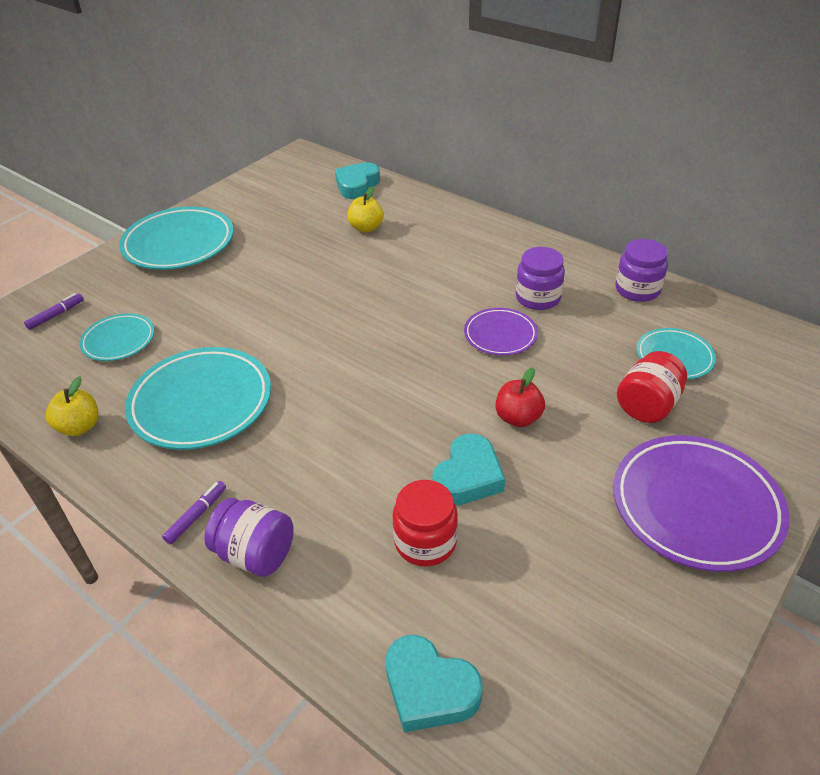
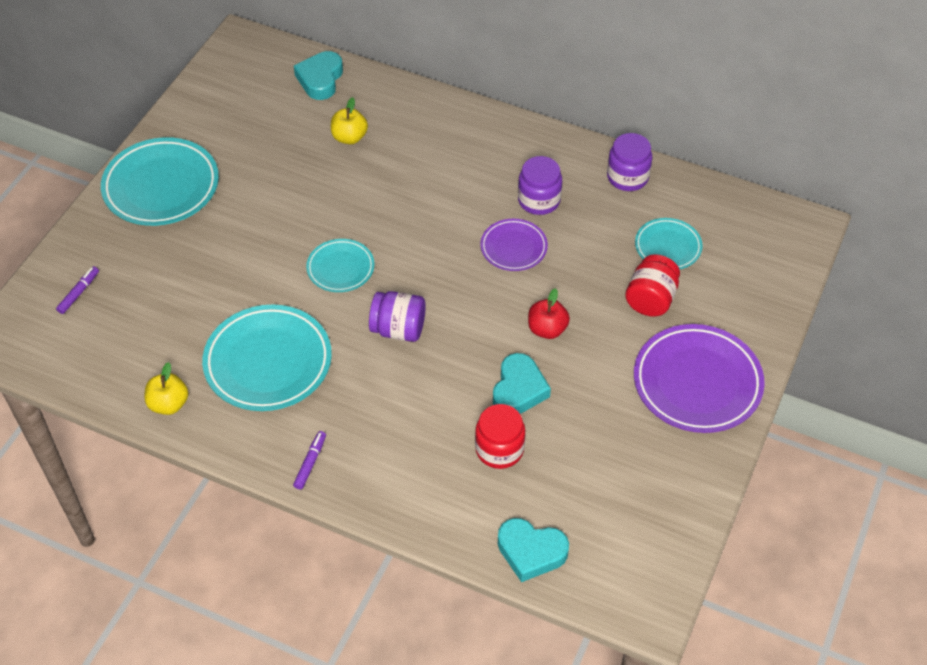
camera: 15 degrees left, 10 degrees up
(119, 341) = (158, 311): turquoise plate -> turquoise plate (340, 268)
(255, 554) = (371, 483): purple jar -> purple jar (398, 329)

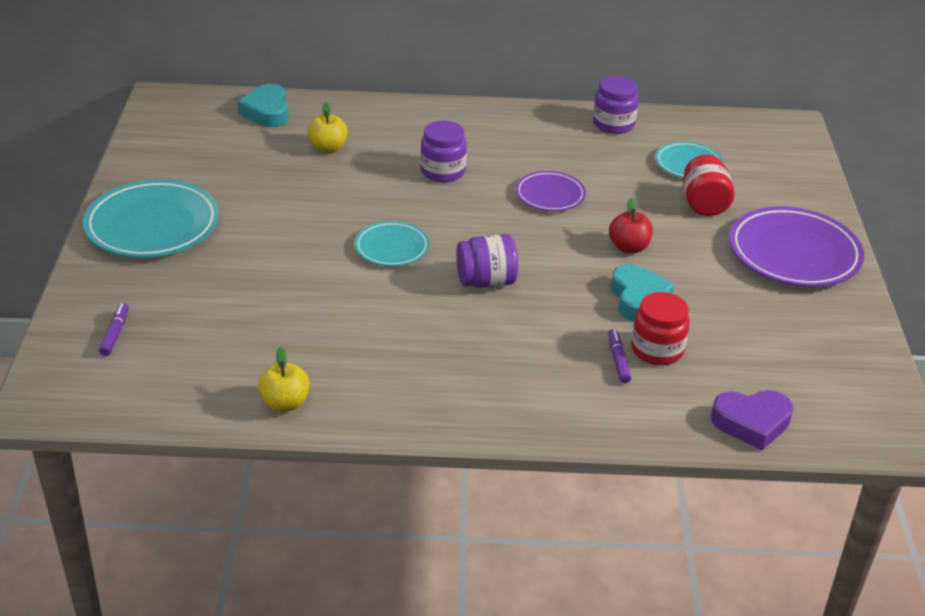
camera: 25 degrees left, 15 degrees down
(268, 362) = (370, 340): turquoise plate -> none
(310, 462) = (476, 412): purple marker -> purple marker (618, 360)
(531, 552) = (751, 423): turquoise heart -> purple heart
(539, 200) = (546, 156): purple jar -> purple jar (443, 171)

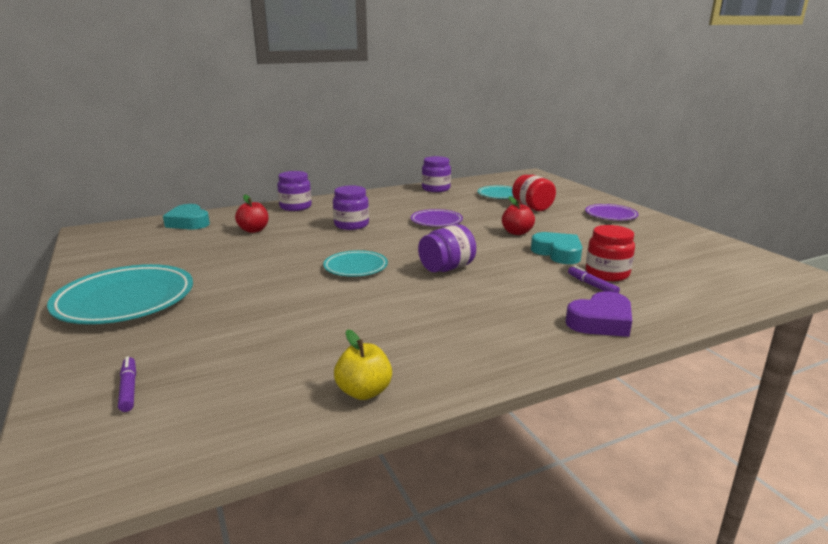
camera: 25 degrees left, 15 degrees down
(328, 148) = (254, 230): yellow apple -> red apple
(403, 114) = (295, 207): none -> purple jar
(751, 423) = (722, 293): purple heart -> purple heart (601, 321)
(794, 253) = (611, 215): purple plate -> purple plate, size x0.56

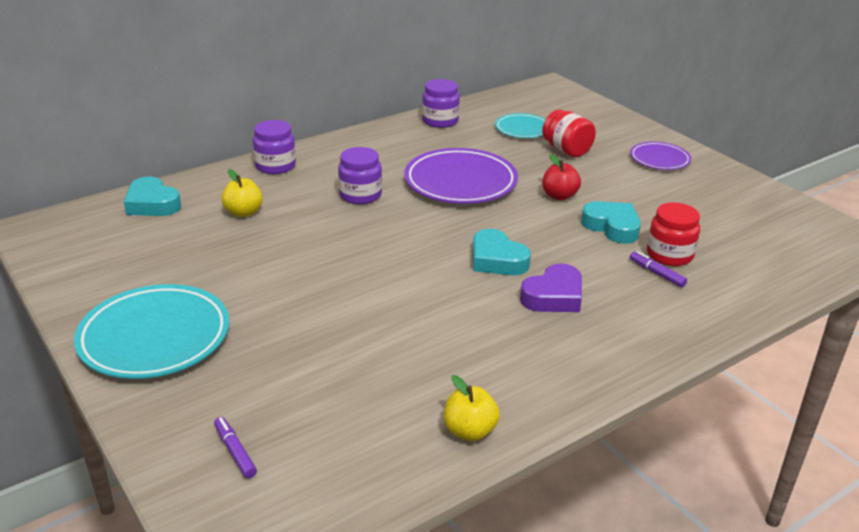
camera: 10 degrees left, 10 degrees up
(254, 230) = (243, 212): red apple -> yellow apple
(355, 267) = (394, 266): turquoise plate -> none
(436, 221) = (460, 182): purple plate -> purple plate, size x1.80
(446, 268) = (497, 260): purple jar -> turquoise heart
(601, 321) = (673, 323): purple heart -> purple heart (554, 296)

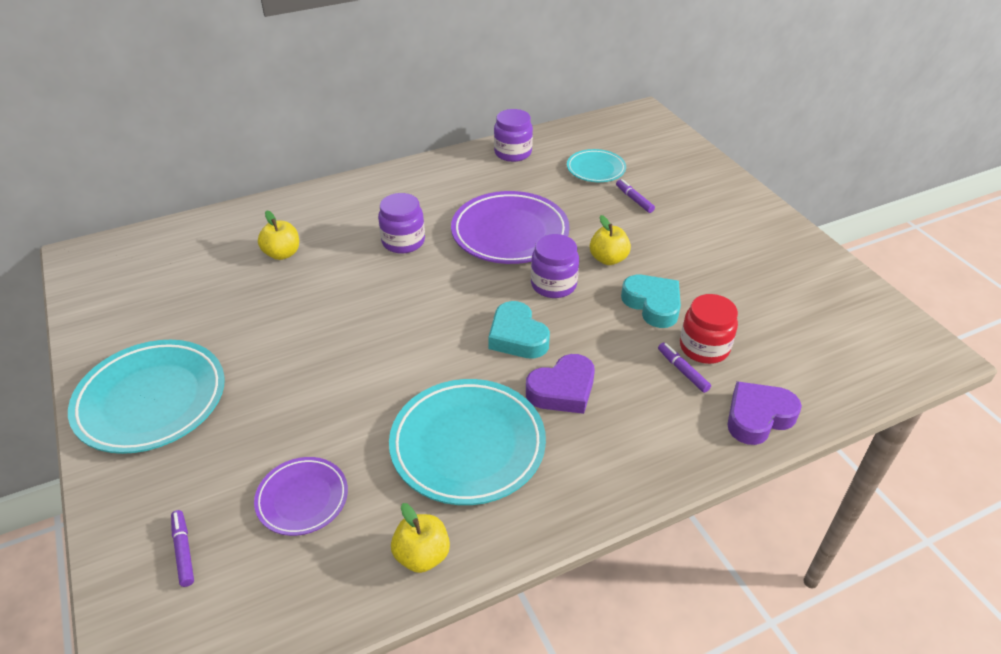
camera: 10 degrees right, 10 degrees up
(152, 204) = (199, 236): turquoise heart -> none
(275, 166) = (331, 198): purple jar -> purple jar (553, 285)
(481, 345) = (467, 445): none -> turquoise plate
(559, 196) = (608, 259): red apple -> yellow apple
(566, 150) = (634, 199): red jar -> purple marker
(659, 159) = (731, 219): purple plate -> purple plate (302, 498)
(735, 301) = (758, 417): none -> purple heart

